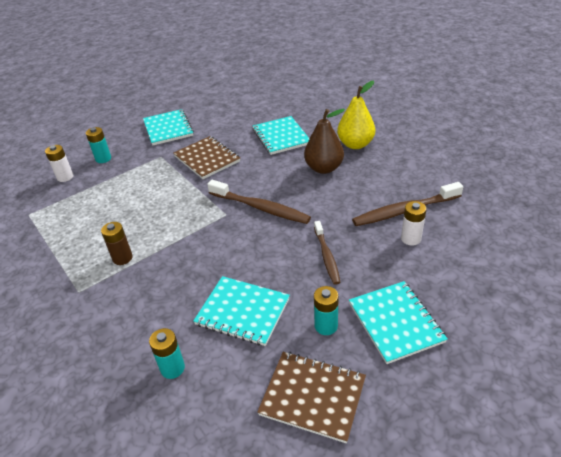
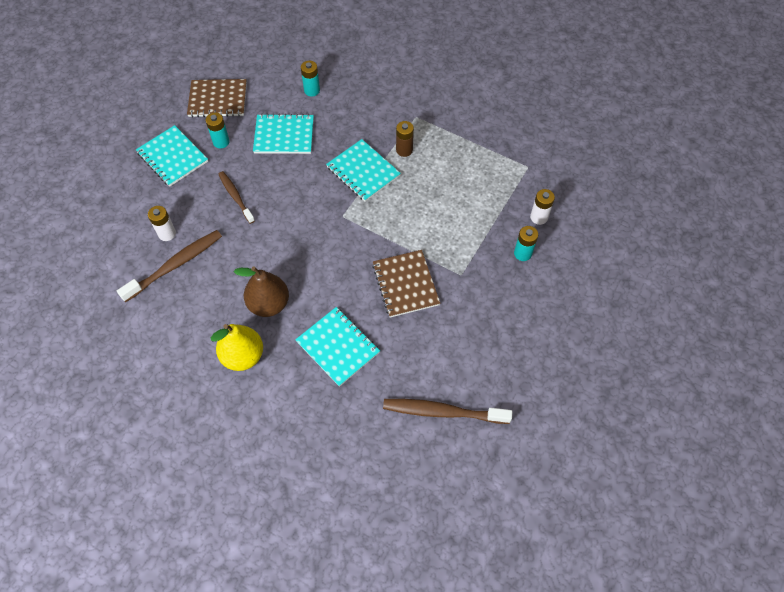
camera: 155 degrees right, 20 degrees up
(168, 129) = (488, 325): turquoise notebook -> turquoise notebook (363, 171)
(207, 159) = (405, 284): brown notebook -> brown notebook turned 45 degrees clockwise
(260, 208) = (314, 232): brown toothbrush -> brown toothbrush (443, 412)

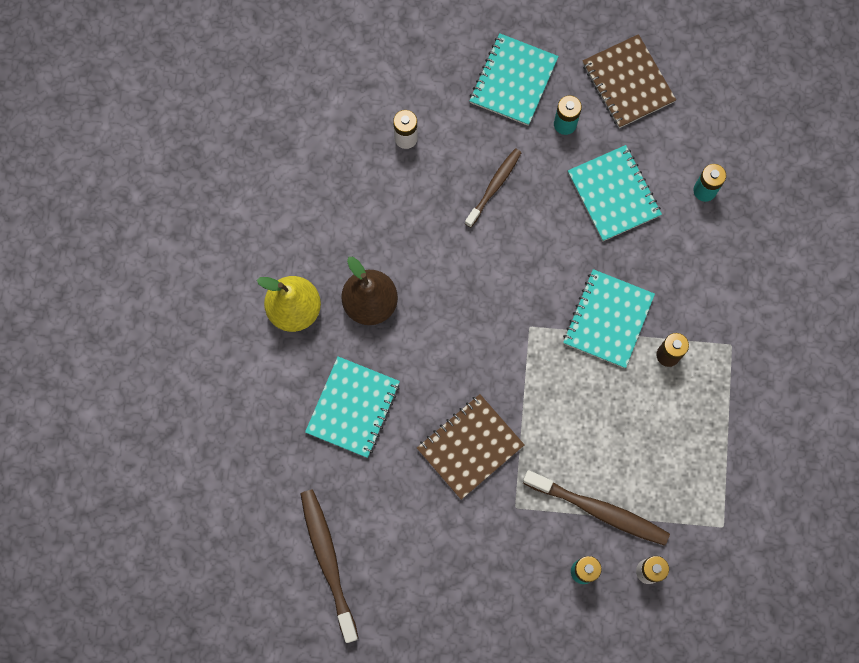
camera: 65 degrees right, 15 degrees up
(175, 265) = (370, 171): brown toothbrush -> brown toothbrush (598, 510)

